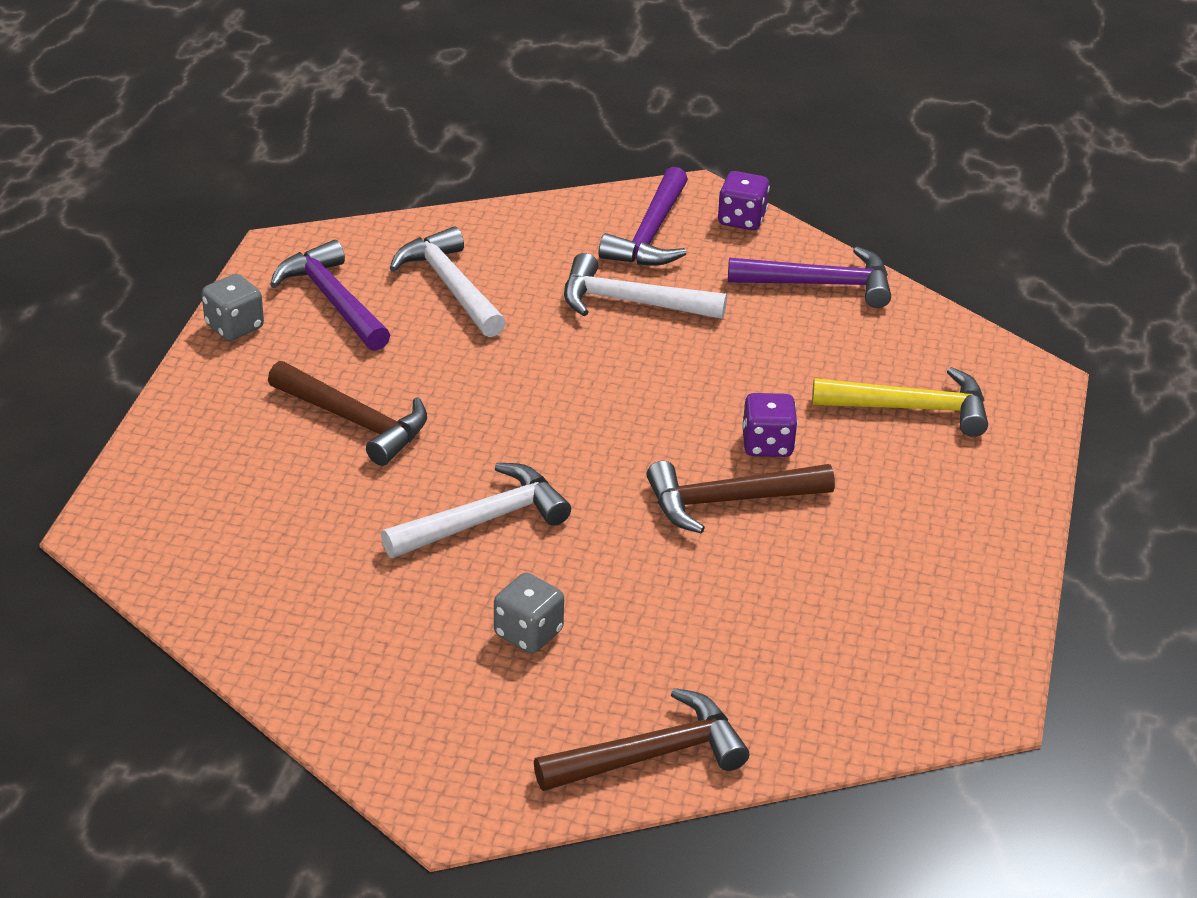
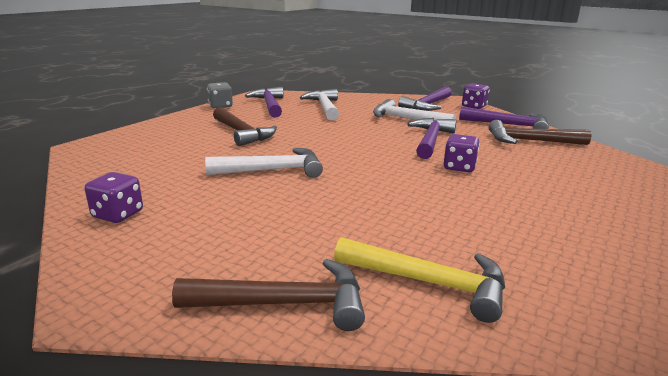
camera: 20 degrees right, 15 degrees down
(336, 673) = (118, 214): none -> purple dice
(528, 633) = (254, 218): grey dice -> none
(698, 370) = (430, 140): none -> purple hammer
(729, 501) = (424, 184): brown hammer -> brown hammer (530, 141)
(910, 408) = (555, 166): yellow hammer -> yellow hammer (429, 283)

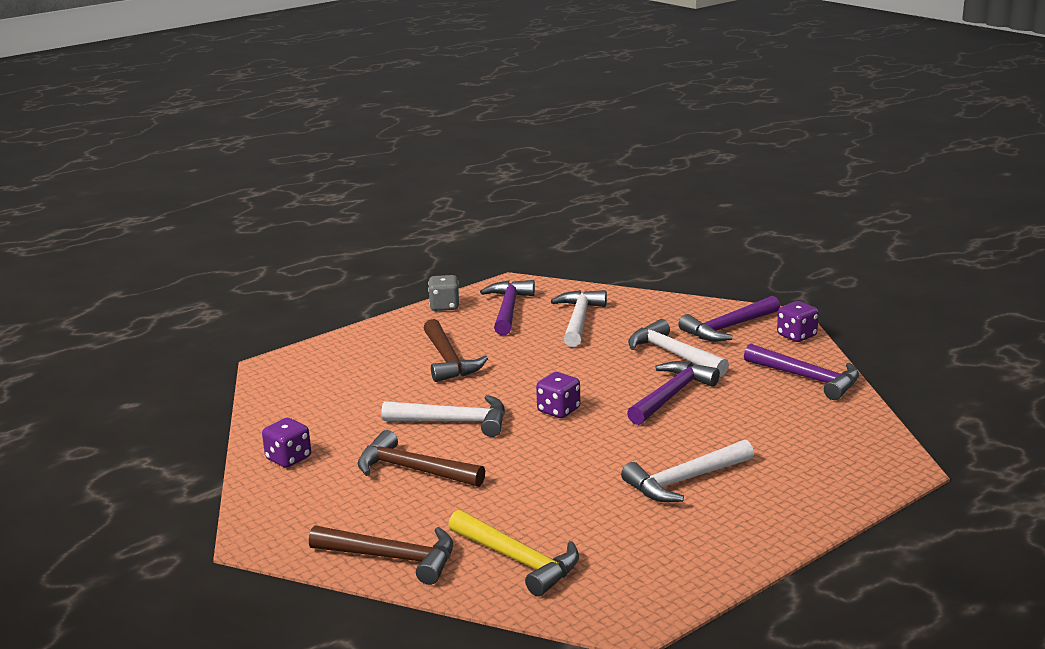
camera: 20 degrees right, 0 degrees up
(459, 167) = (666, 442): purple dice -> purple dice (558, 410)
(505, 192) = (685, 481): none -> white hammer
(530, 141) = (804, 410): brown hammer -> brown hammer (413, 470)

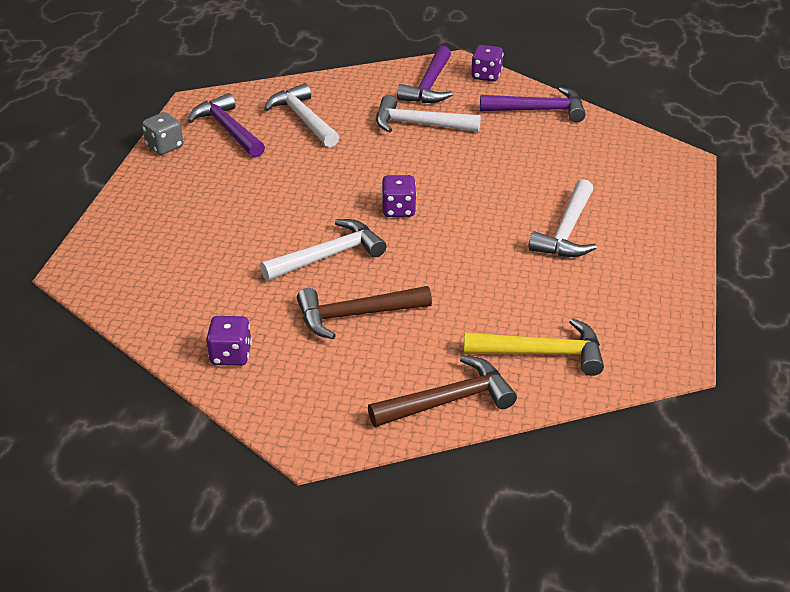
camera: 40 degrees left, 15 degrees up
(448, 360) = (242, 199): brown hammer -> none
(671, 395) = (465, 162): purple hammer -> none

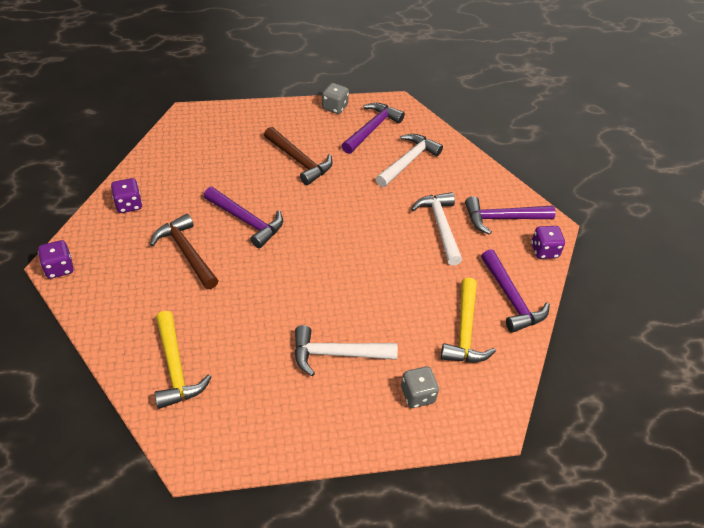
camera: 65 degrees right, 10 degrees up
(328, 256) = (246, 221): white hammer -> purple hammer
(398, 210) = (318, 243): purple dice -> purple dice (59, 268)
(448, 401) = (110, 324): brown hammer -> brown hammer (299, 161)
(568, 146) = (465, 331): none -> yellow hammer
(636, 193) = (417, 395): none -> grey dice

